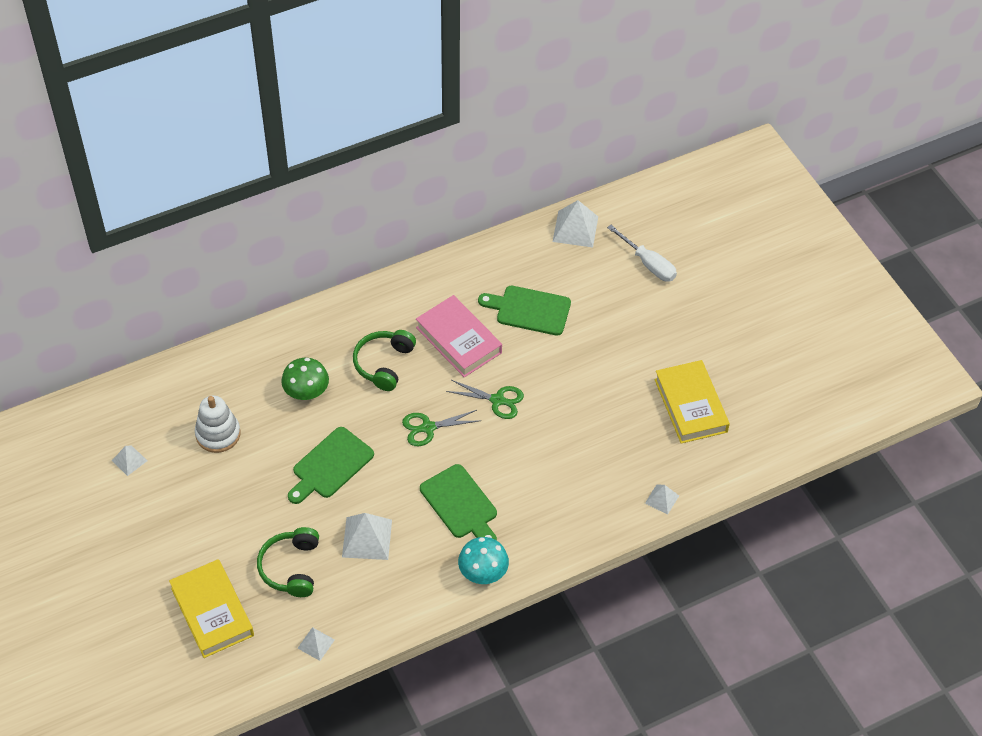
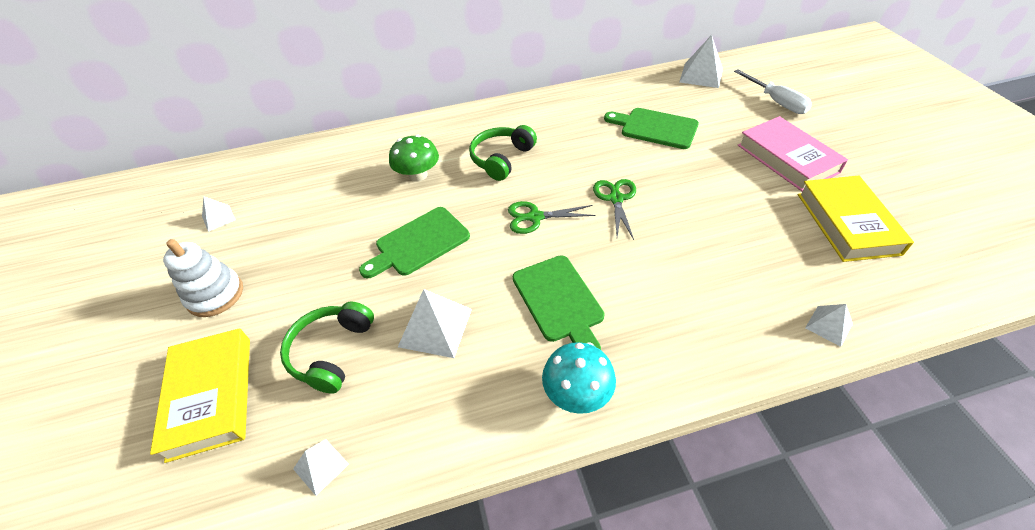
camera: 15 degrees right, 5 degrees down
(218, 434) = (316, 203): white stacking toy -> white stacking toy (215, 295)
(458, 340) = (581, 146): pink book -> pink book (787, 158)
(497, 400) = (616, 199): green scissors -> green scissors turned 120 degrees counterclockwise

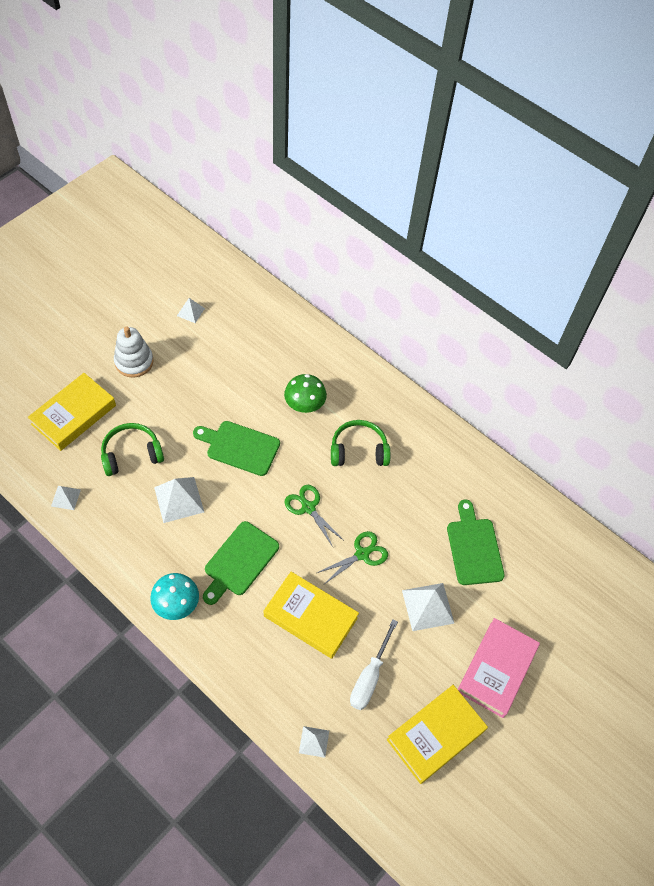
camera: 50 degrees right, 10 degrees up
(667, 266) = (310, 617): none -> yellow book
(701, 75) = (588, 557): white pyramid -> white pyramid (427, 606)
(776, 102) = (585, 638): white screwdriver -> white screwdriver (369, 677)

